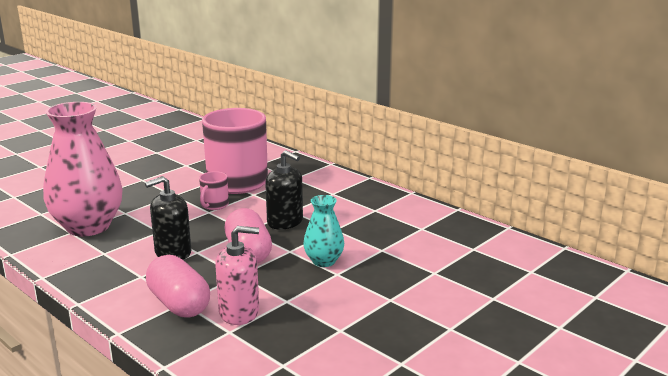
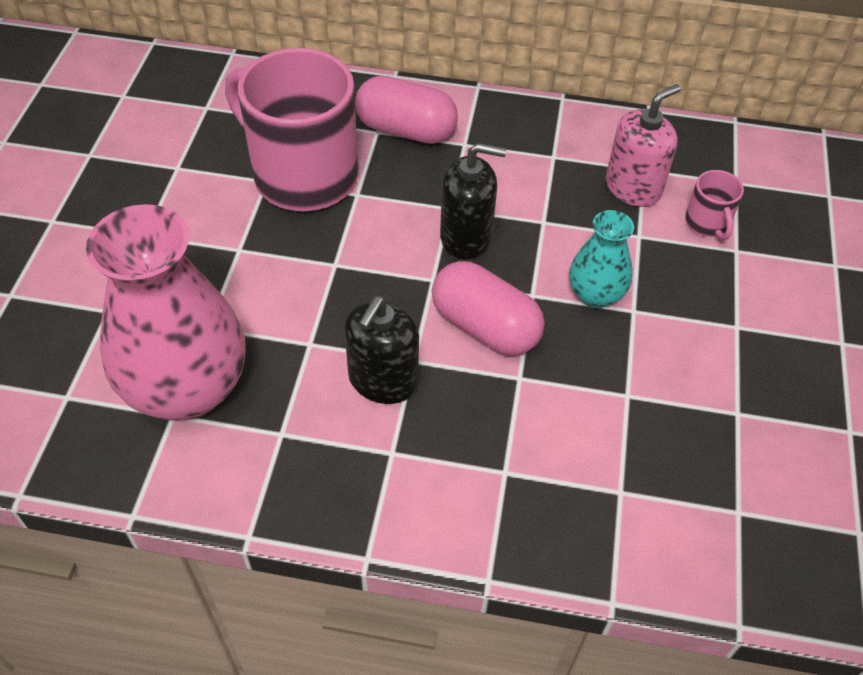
camera: 35 degrees left, 30 degrees up
(179, 304) = (506, 479): pink capsule -> pink capsule (406, 130)
(214, 205) = (328, 246): pink mug -> pink mug (707, 224)
(239, 312) = (596, 450): pink soap dispenser -> pink soap dispenser (633, 188)

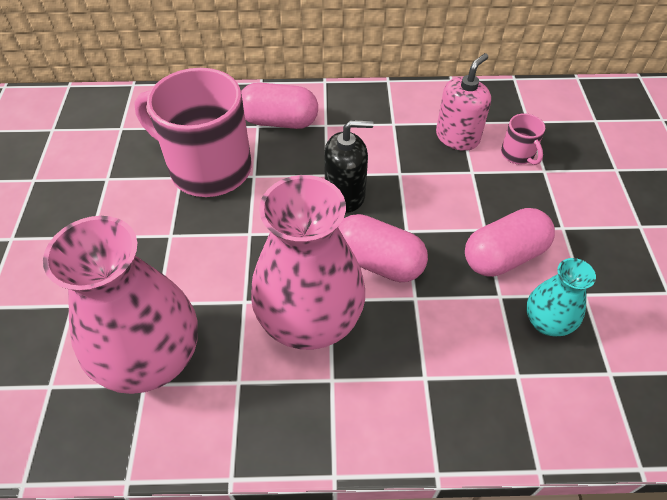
camera: 10 degrees left, 0 degrees up
(383, 380) = (310, 321): black soap dispenser -> pink vase
(595, 294) = (453, 222): turquoise vase -> turquoise vase (546, 322)
(647, 348) = (503, 256): none -> pink capsule

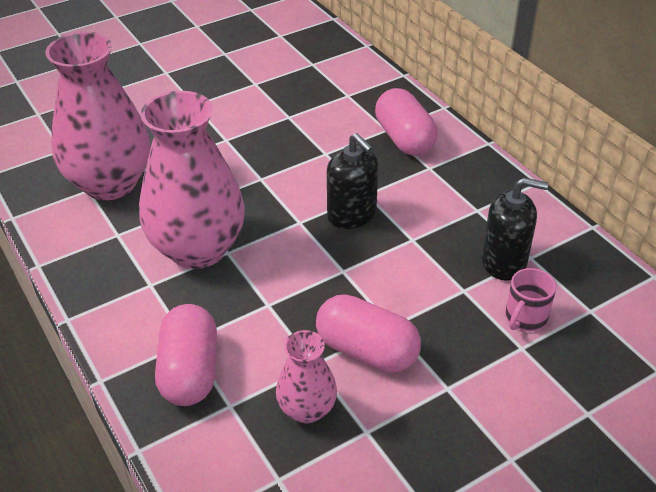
camera: 60 degrees right, 10 degrees down
(208, 168) = (310, 126): pink mug -> none
(378, 262) = (290, 265): pink capsule -> pink capsule (190, 371)
(457, 137) = (504, 262): pink soap dispenser -> black soap dispenser
(546, 322) = (307, 409): turquoise vase -> pink vase

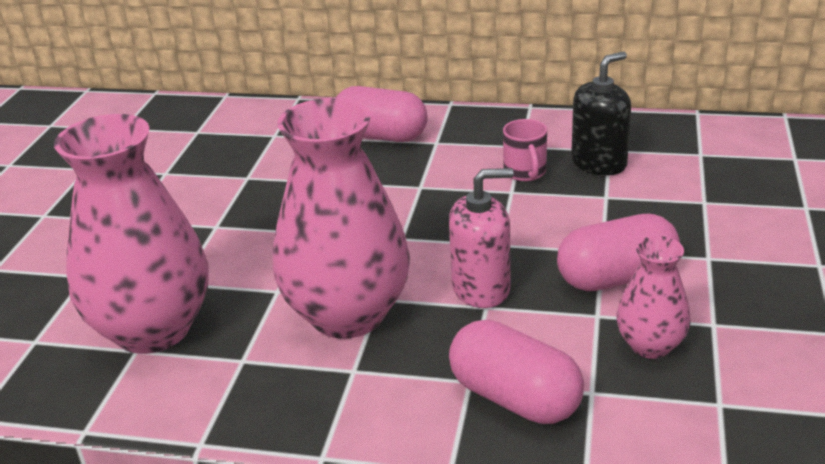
camera: 45 degrees left, 10 degrees down
(284, 291) = (481, 288): none -> pink soap dispenser
(352, 215) = (435, 206): black soap dispenser -> none
(525, 318) = (673, 184): pink mug -> pink mug (525, 172)

